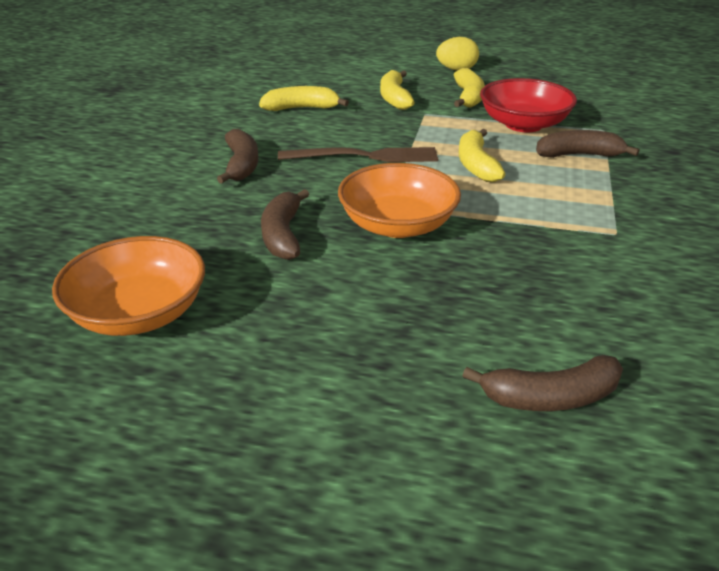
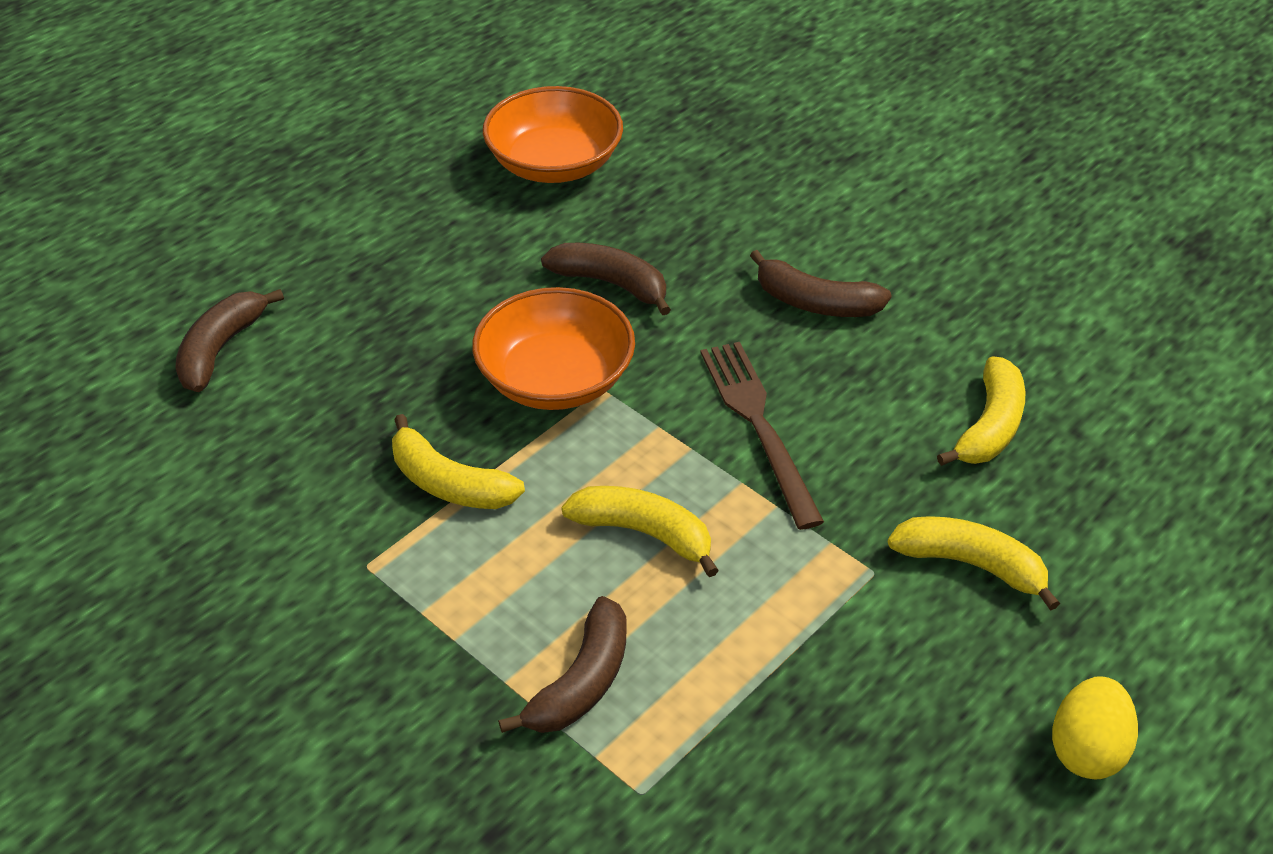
camera: 120 degrees right, 10 degrees up
(364, 156) = (759, 426): brown fork -> brown fork turned 135 degrees clockwise
(468, 97) = (916, 678): yellow banana -> yellow banana (449, 483)
(523, 124) = (741, 685): red bowl -> none

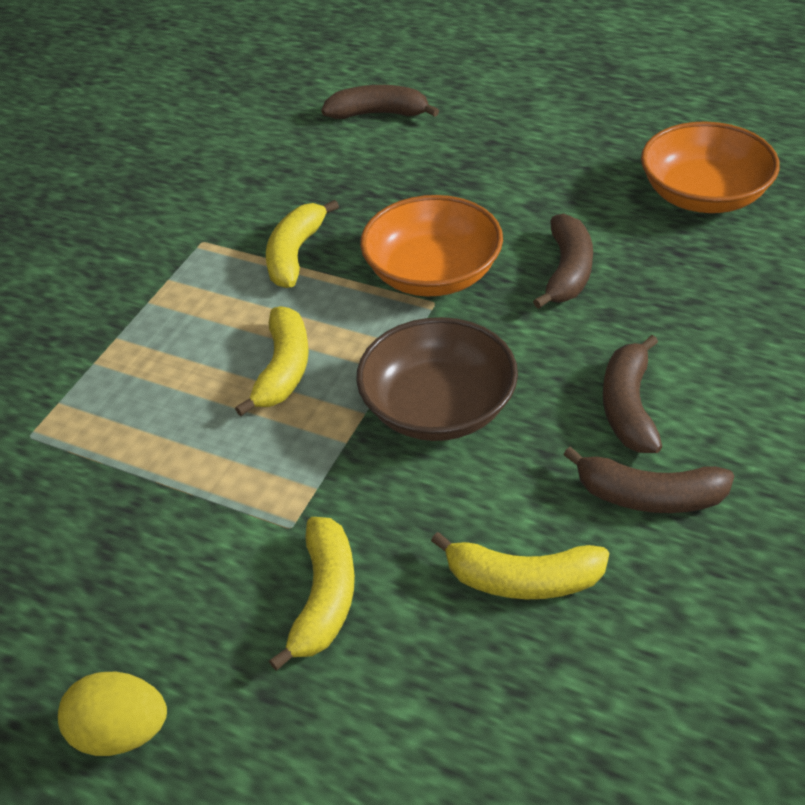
camera: 75 degrees right, 0 degrees up
(581, 682) = (124, 376): brown banana -> brown banana (649, 496)
(759, 426) = (438, 407): brown fork -> brown bowl

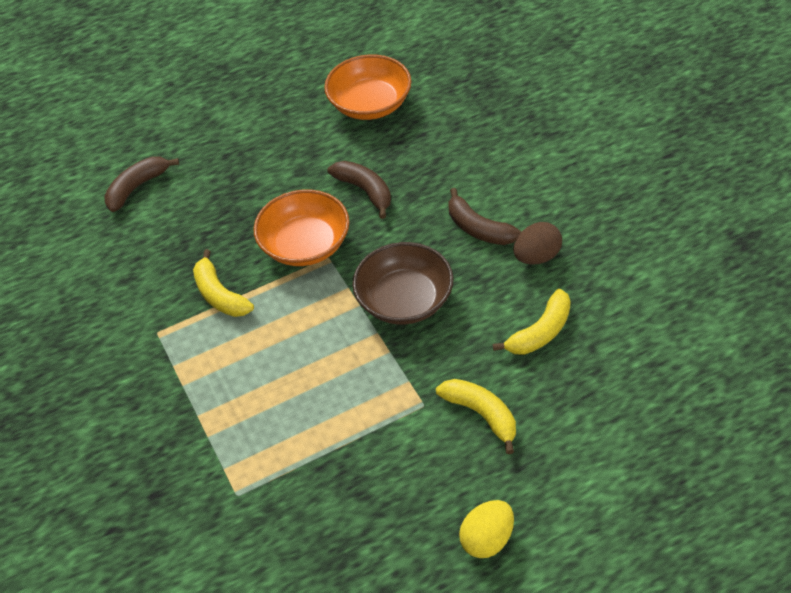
camera: 50 degrees left, 5 degrees up
(283, 369) = (309, 350): yellow banana -> none
(649, 496) = (537, 257): brown banana -> brown egg

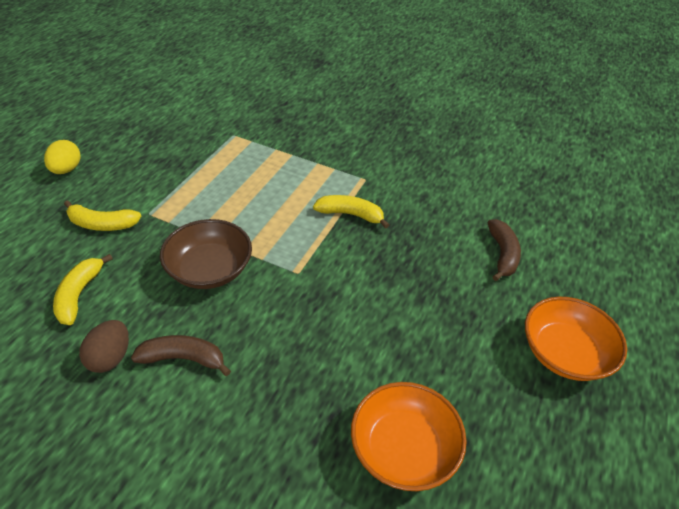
camera: 135 degrees right, 5 degrees down
(305, 245) = (325, 273): orange bowl -> orange bowl (564, 353)
(365, 191) = (318, 343): brown banana -> none

